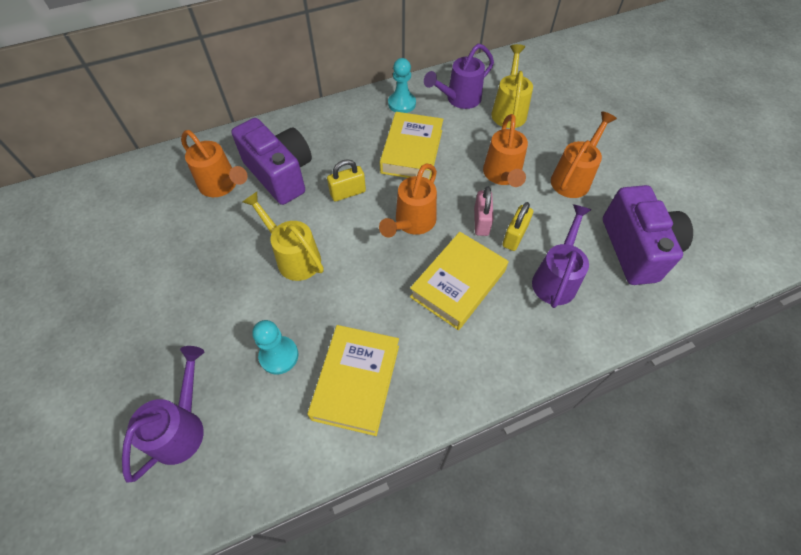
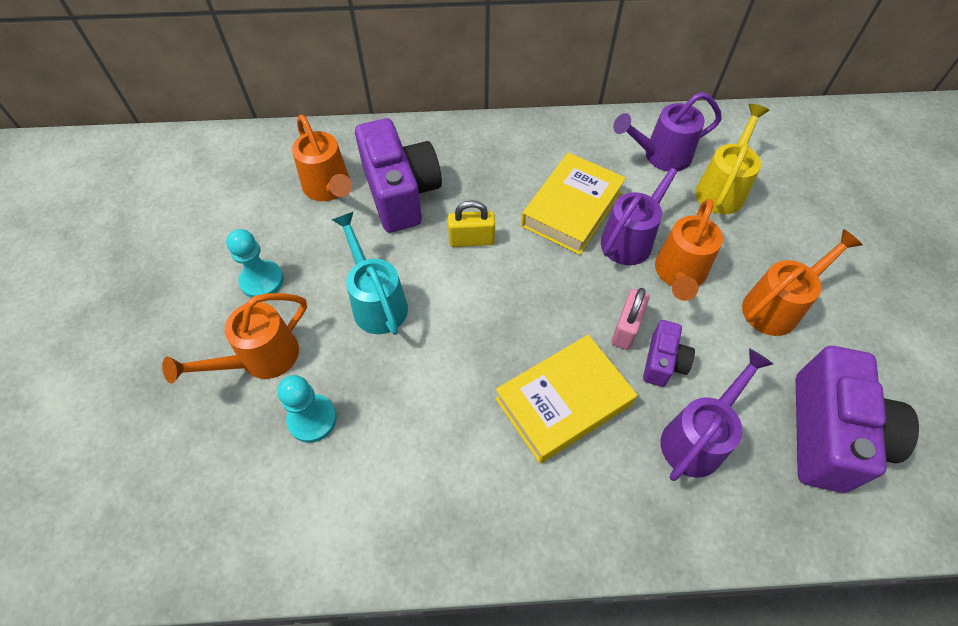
camera: 20 degrees right, 0 degrees up
(182, 428) = (174, 467): purple watering can -> purple watering can (631, 238)
(294, 257) = (377, 302): yellow watering can -> turquoise watering can
(356, 381) = (389, 484): yellow book -> none
(401, 104) = (583, 143): turquoise pawn -> turquoise pawn (262, 281)
(412, 223) = (536, 303): orange watering can -> orange watering can (261, 359)
(514, 236) = (663, 362): yellow padlock -> purple camera

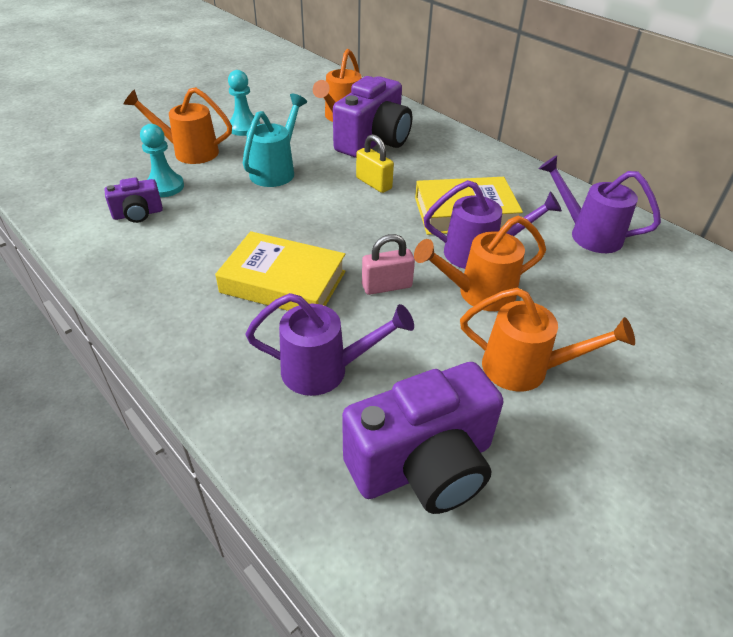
camera: 50 degrees right, 15 degrees down
(663, 362) = (378, 320): purple camera -> purple camera (138, 214)
(722, 189) = (608, 282): yellow watering can -> none

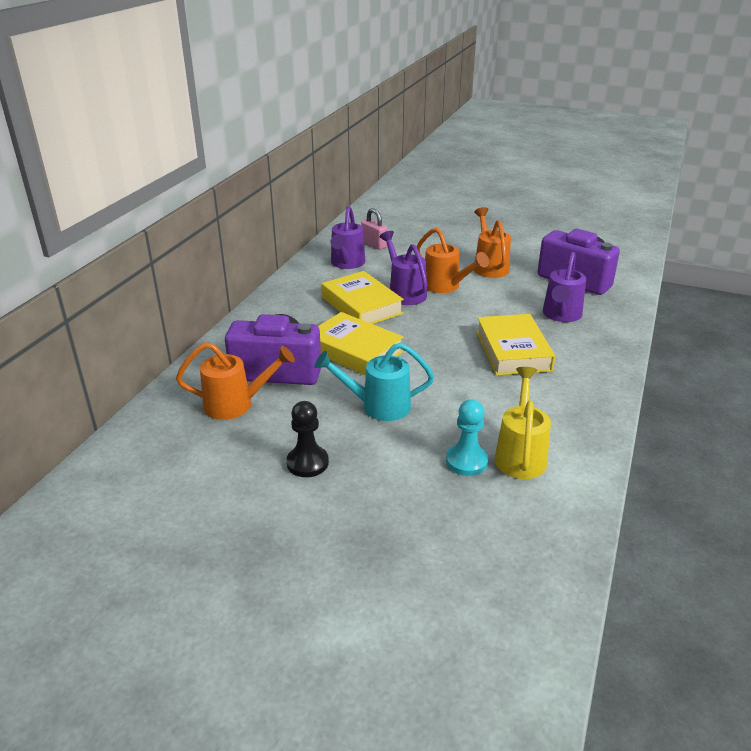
camera: 115 degrees left, 10 degrees down
(138, 214) = (520, 455): purple camera -> yellow watering can
(189, 152) = (391, 478): orange watering can -> none
(244, 128) = (307, 463): turquoise pawn -> black pawn
(324, 370) = (561, 315): purple watering can -> purple watering can turned 135 degrees counterclockwise
(374, 183) = (354, 350): yellow padlock -> yellow book
(386, 286) = (473, 315): pink padlock -> pink padlock (374, 244)

